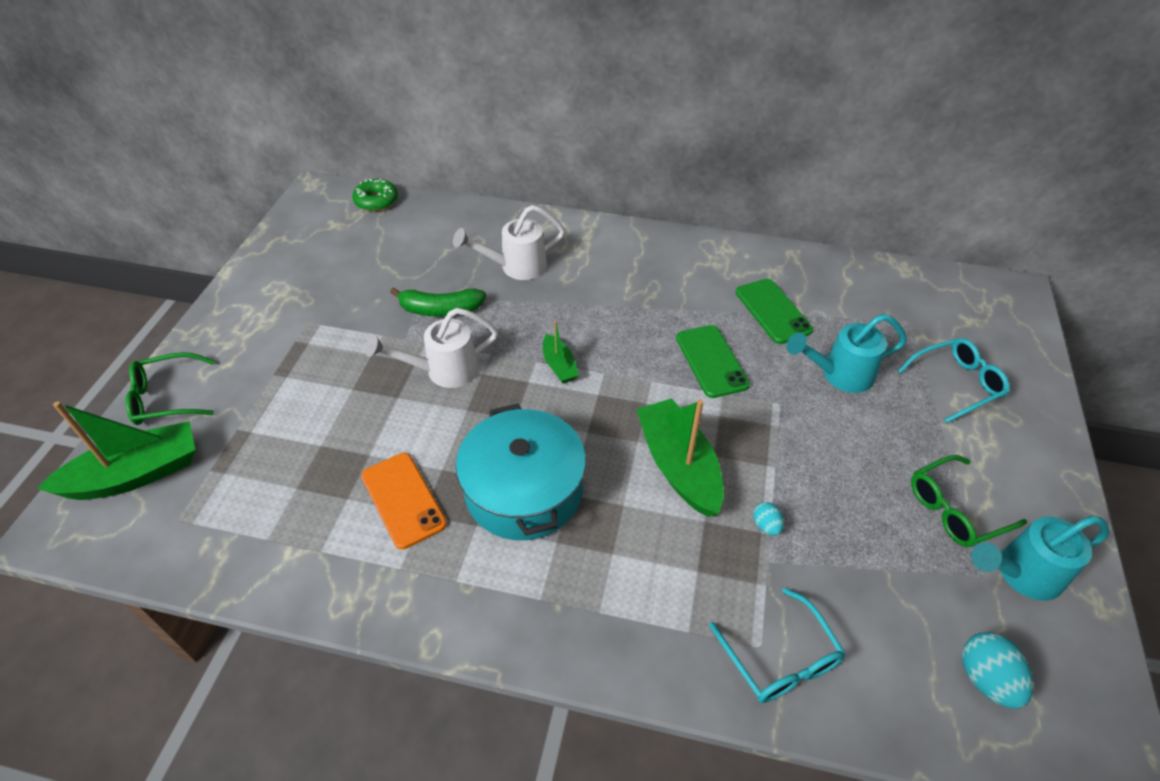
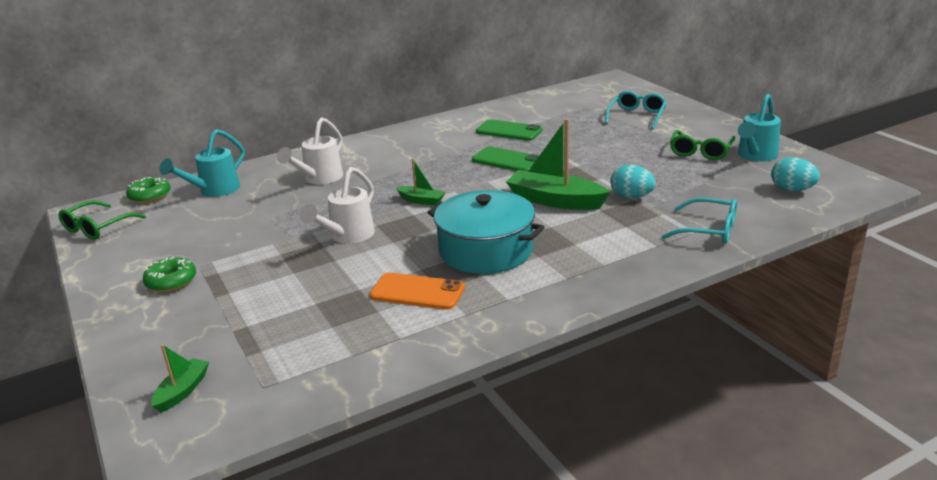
camera: 40 degrees left, 20 degrees down
(136, 474) = (182, 391): green boat -> green boat, size x0.52
(166, 398) = (137, 350): green glasses -> green glasses (97, 227)
(271, 329) = (171, 281): none -> green donut
(440, 310) = (297, 216): green banana -> none
(766, 525) = (631, 197): turquoise egg -> turquoise egg, size x1.76
(839, 375) = (580, 136): turquoise watering can -> turquoise watering can (214, 191)

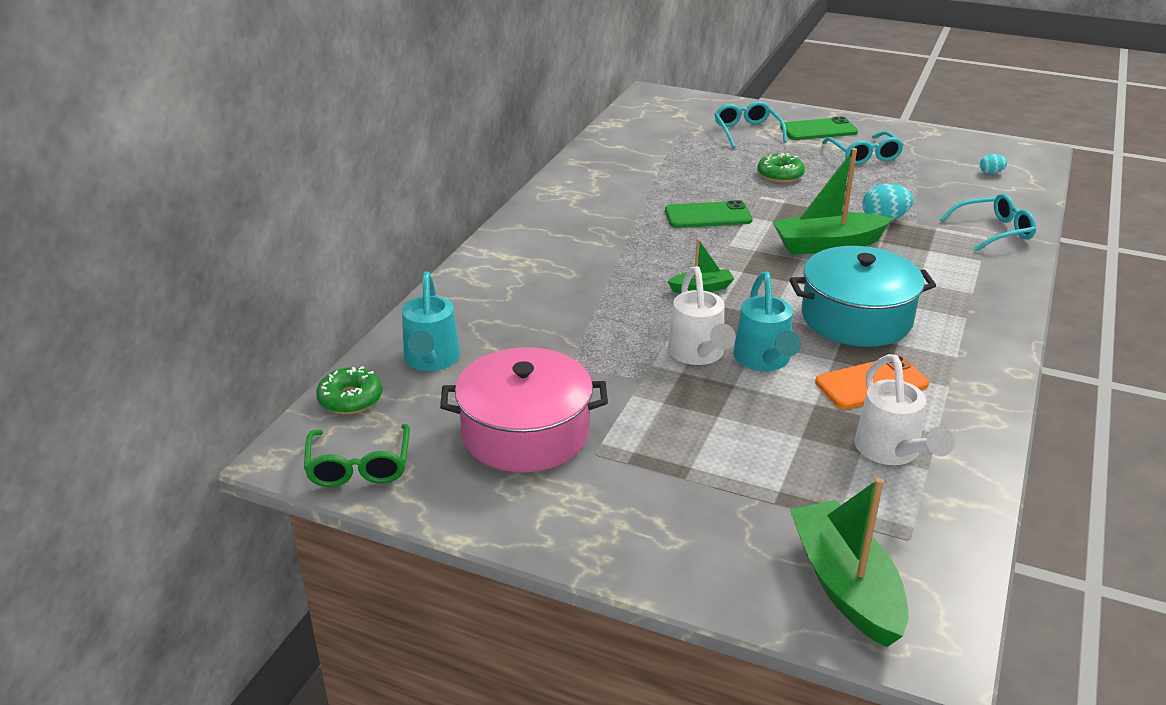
camera: 40 degrees left, 5 degrees up
(171, 281) = (599, 485): green donut -> green donut (780, 175)
(182, 391) = (845, 585): green boat -> green boat, size x1.93
(188, 242) = (525, 433): none -> pink pot
(319, 179) = (539, 302): white watering can -> white watering can (892, 453)
(509, 131) = (650, 181): green phone -> green phone (818, 130)
(700, 151) = (864, 155): green glasses -> turquoise glasses
(755, 156) = (913, 148): turquoise watering can -> turquoise watering can (764, 361)
(792, 190) = (991, 173): turquoise egg -> turquoise egg, size x0.57

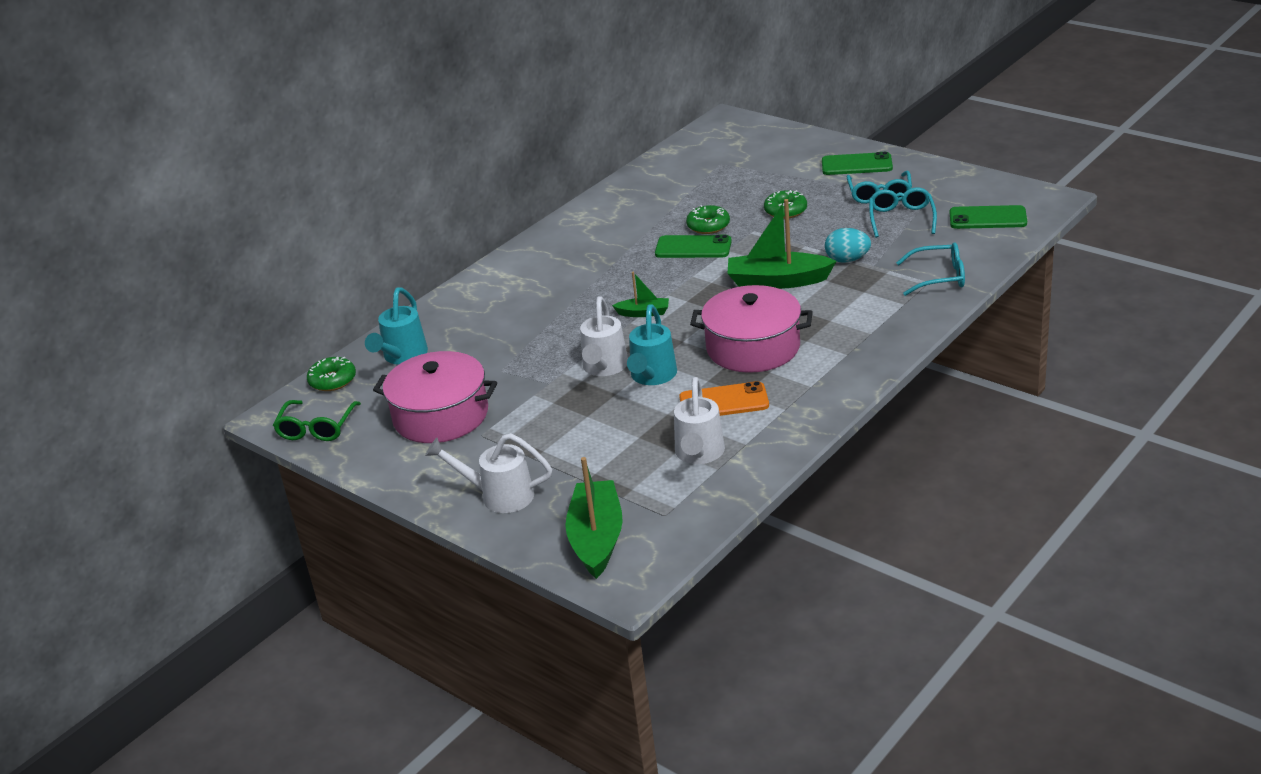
camera: 20 degrees right, 0 degrees up
(670, 537) = (498, 496): none -> white watering can
(708, 193) = (708, 226): none -> green donut
(747, 131) = (787, 164): turquoise glasses -> turquoise glasses (901, 218)
(856, 318) = (753, 347): turquoise pot -> pink pot
(991, 173) = (987, 218): turquoise egg -> green phone

